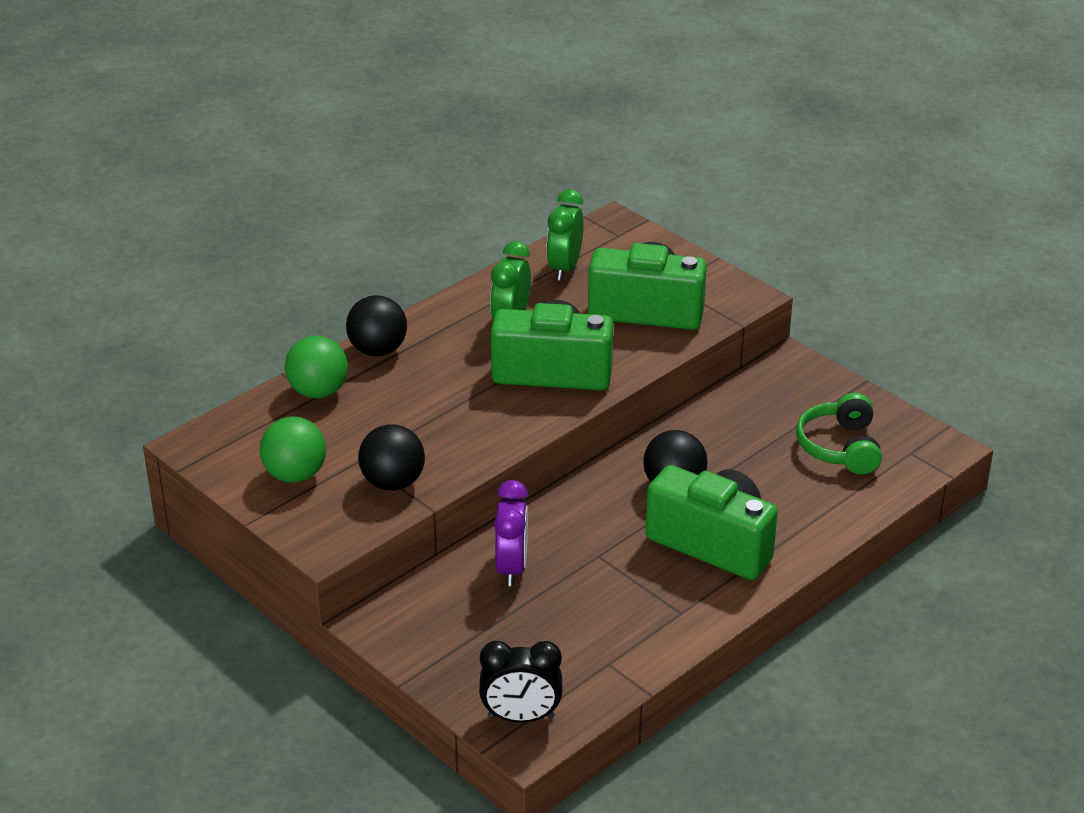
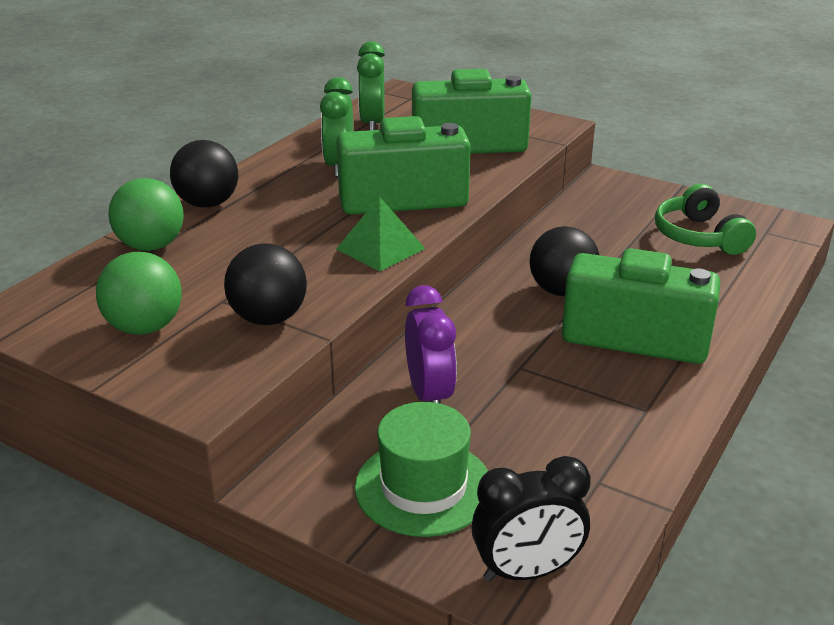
camera: 15 degrees left, 5 degrees down
(475, 642) = (423, 487): none -> green hat
(510, 426) = (380, 248): none -> green pyramid

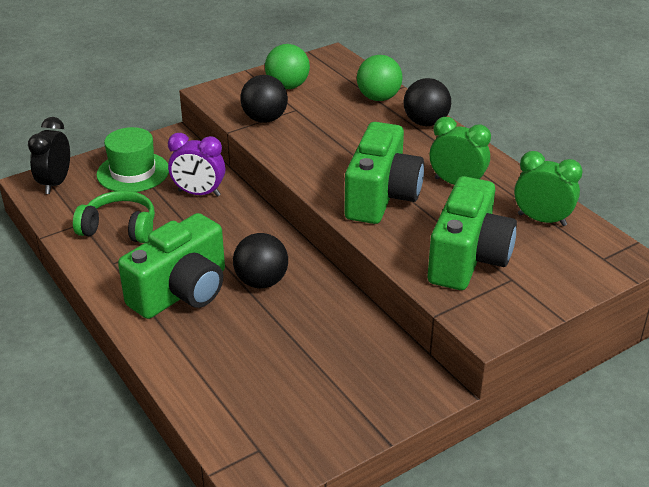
camera: 115 degrees right, 5 degrees up
(380, 248) = (313, 170): green pyramid -> none
(699, 236) = (282, 397): green headphones -> green headphones (119, 228)

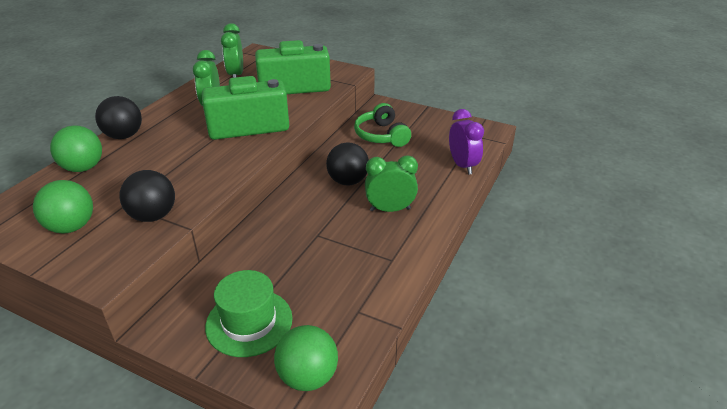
camera: 120 degrees left, 0 degrees up
(55, 183) = (308, 376): black clock -> green ball
(119, 228) = (345, 281): green headphones -> green headphones (381, 135)
(182, 292) = (390, 209): green camera -> green clock
(199, 193) = (259, 258): purple clock -> purple clock (462, 165)

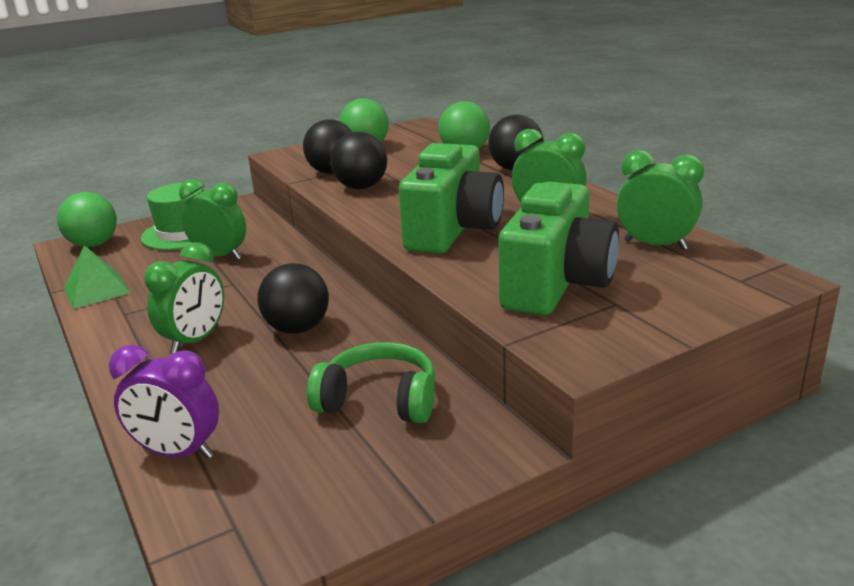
camera: 125 degrees right, 10 degrees down
(187, 186) = (361, 187): none -> black ball
(281, 267) = (220, 256): none -> green clock
(378, 300) = (96, 290): none -> green pyramid

